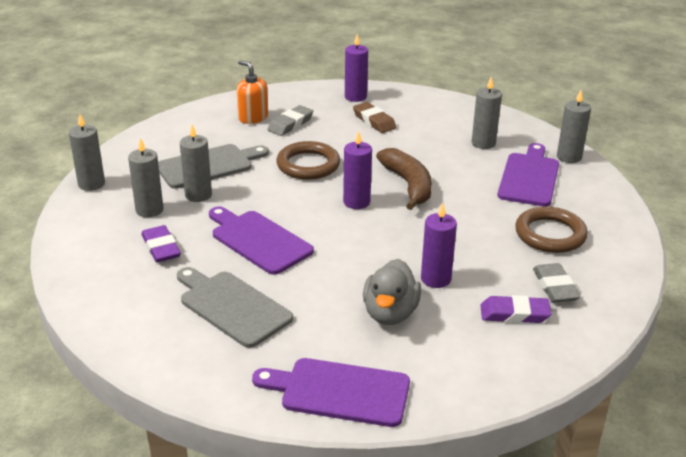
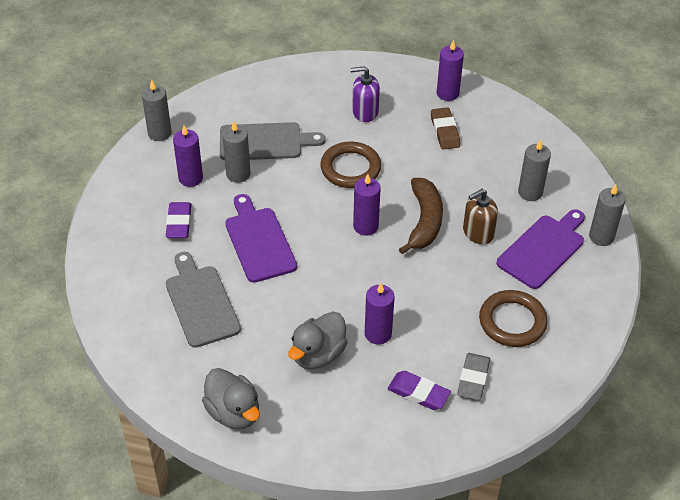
camera: 25 degrees right, 15 degrees up
(149, 210) = (190, 178): grey candle -> purple candle
(253, 117) = (336, 93): orange soap dispenser -> none
(290, 124) = (365, 112): grey eraser -> purple soap dispenser
(339, 392) = (234, 412): purple cutting board -> grey duck
(463, 180) = (478, 232): none -> brown soap dispenser

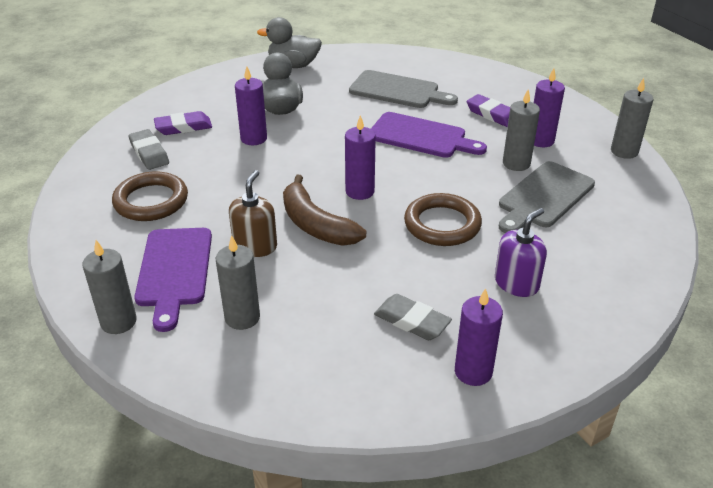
camera: 135 degrees right, 10 degrees down
(444, 131) = (412, 321): brown eraser -> grey eraser

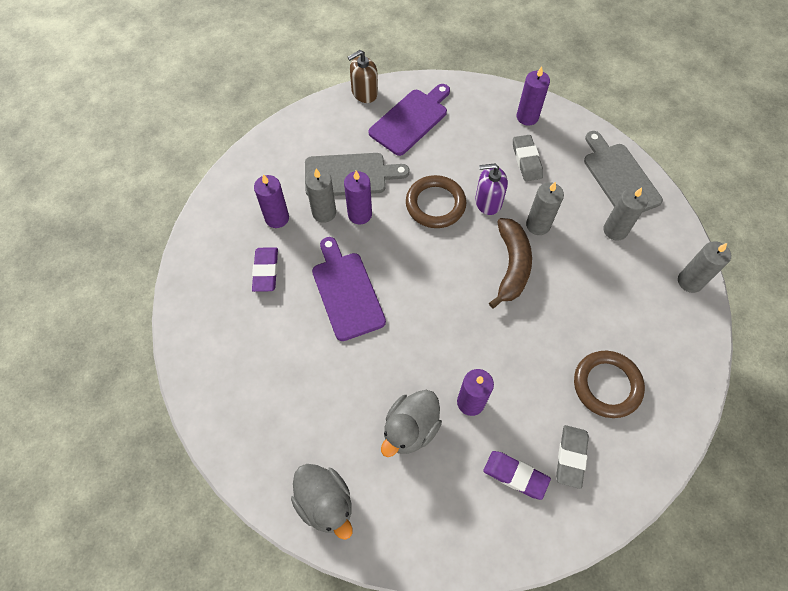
camera: 135 degrees left, 25 degrees up
(174, 271) = (632, 297): purple cutting board -> purple cutting board (410, 120)
(255, 246) = (566, 278): brown soap dispenser -> brown soap dispenser (364, 93)
(360, 191) = (453, 272): purple candle -> purple candle (360, 214)
(398, 91) = (289, 366): grey cutting board -> grey cutting board (619, 177)
(516, 283) = (447, 139): purple soap dispenser -> purple soap dispenser (488, 201)
(624, 151) = (245, 166): grey candle -> grey candle (538, 225)

